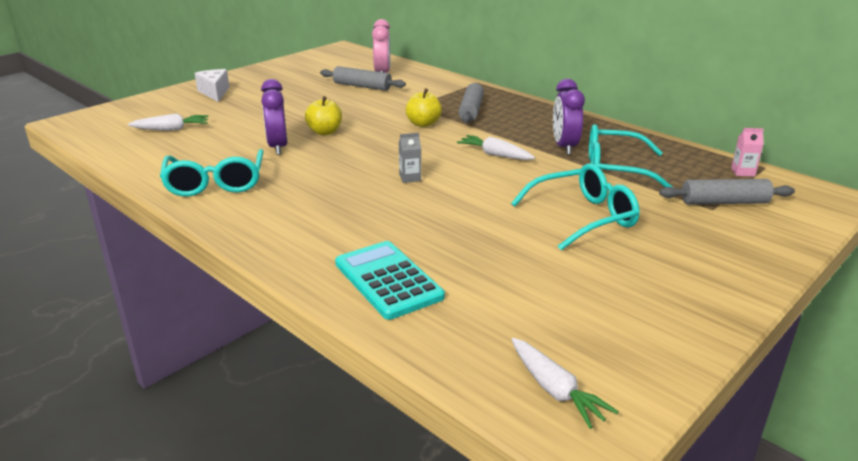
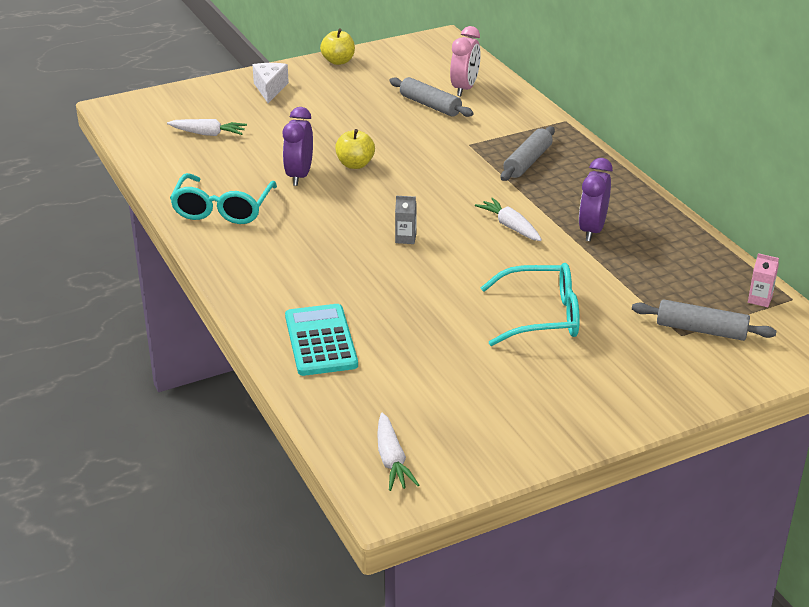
camera: 20 degrees right, 5 degrees up
(423, 124) = (463, 171): yellow apple -> yellow apple (338, 61)
(614, 169) = (621, 269): turquoise glasses -> none

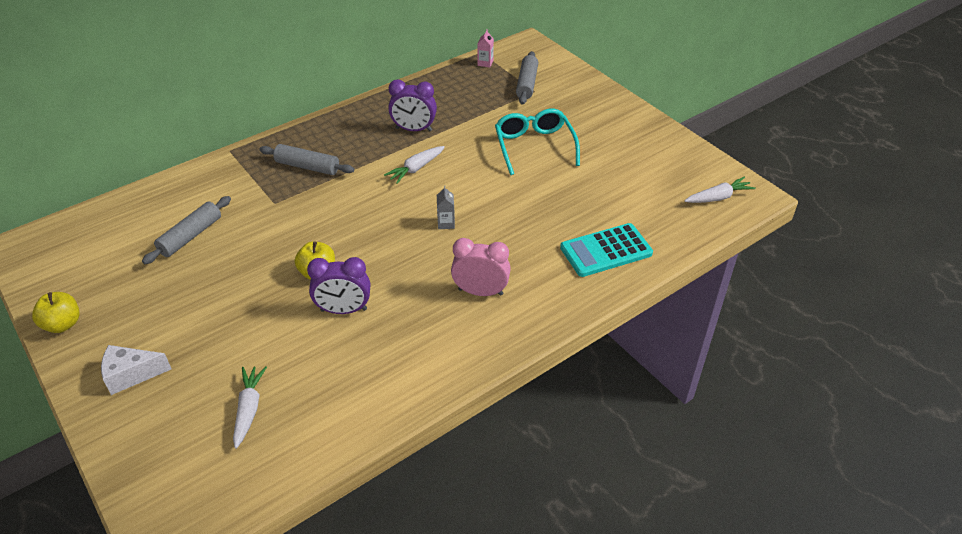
camera: 100 degrees left, 10 degrees up
(222, 209) = (418, 356): turquoise glasses -> none
(464, 89) = (154, 216): pink clock -> pink clock (480, 292)

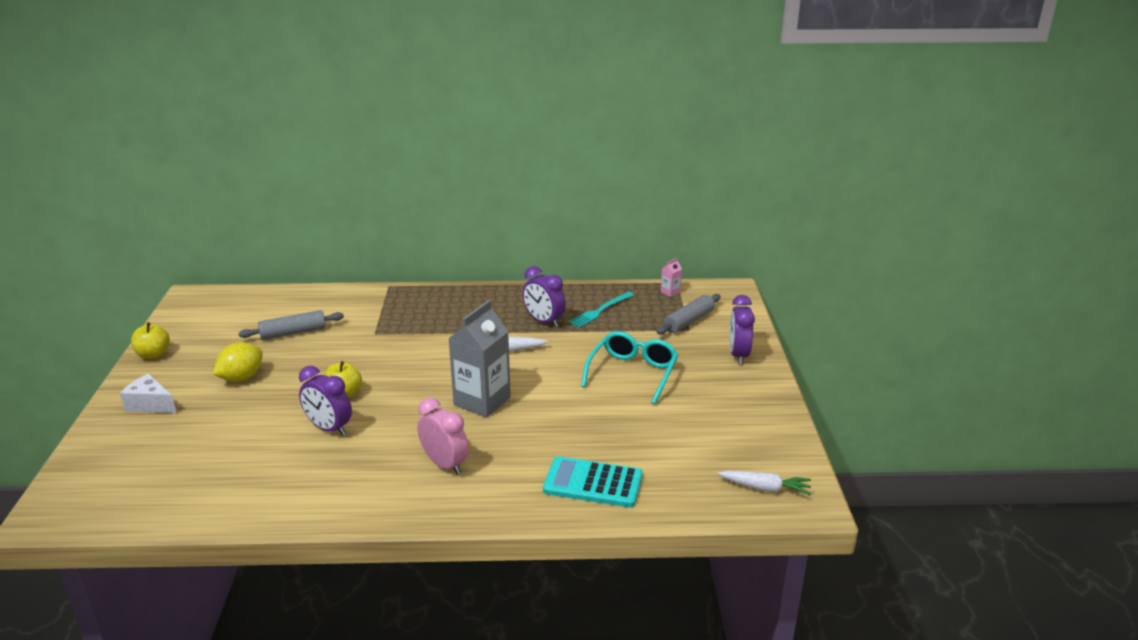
camera: 35 degrees right, 15 degrees down
(195, 303) = (241, 378): none -> yellow lemon
(249, 409) = (187, 463): white carrot -> none
(307, 166) = (429, 317): grey rolling pin -> none
(446, 223) = (482, 401): grey carton -> grey carton, size x2.43
(449, 101) = (600, 310): none -> turquoise fork
(592, 99) = (738, 355): none -> purple clock

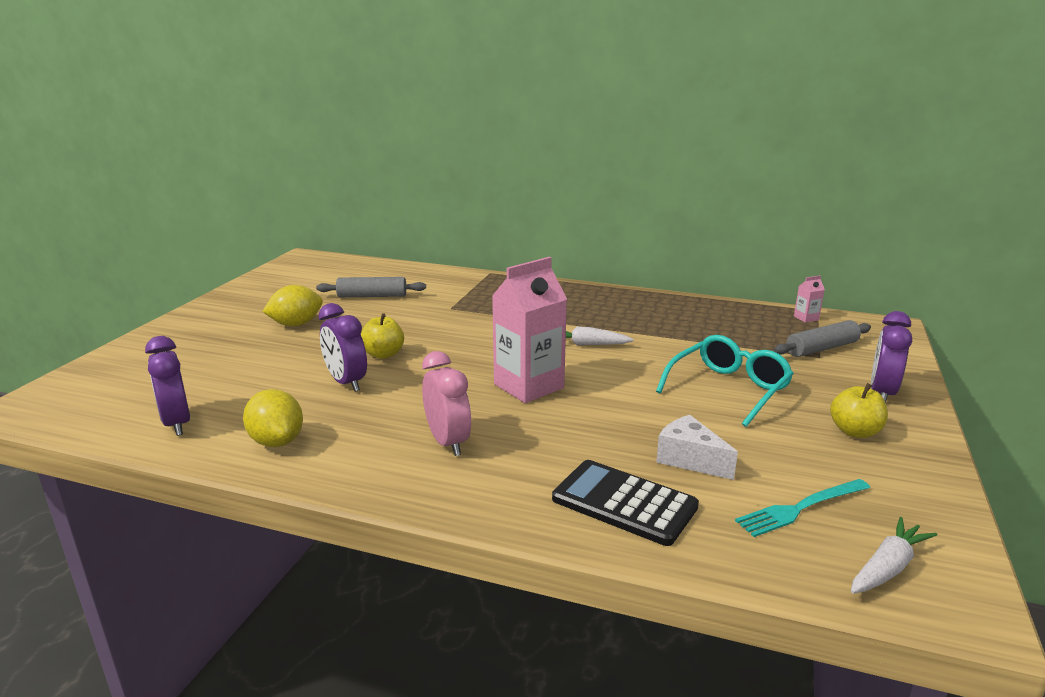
camera: 20 degrees right, 5 degrees down
(150, 404) = (197, 332): white cheese -> white cheese (690, 459)
(153, 354) = (235, 294): yellow apple -> yellow apple (855, 431)
(307, 494) = (277, 441): none -> yellow lemon
(482, 401) = (528, 386): grey carton -> pink carton
(544, 321) = (639, 323): purple clock -> purple clock (177, 423)
(593, 483) = (624, 503): turquoise calculator -> black calculator
(600, 310) = (711, 323): turquoise fork -> turquoise fork (800, 508)
(765, 488) = (887, 567): white carrot -> white carrot turned 75 degrees counterclockwise

